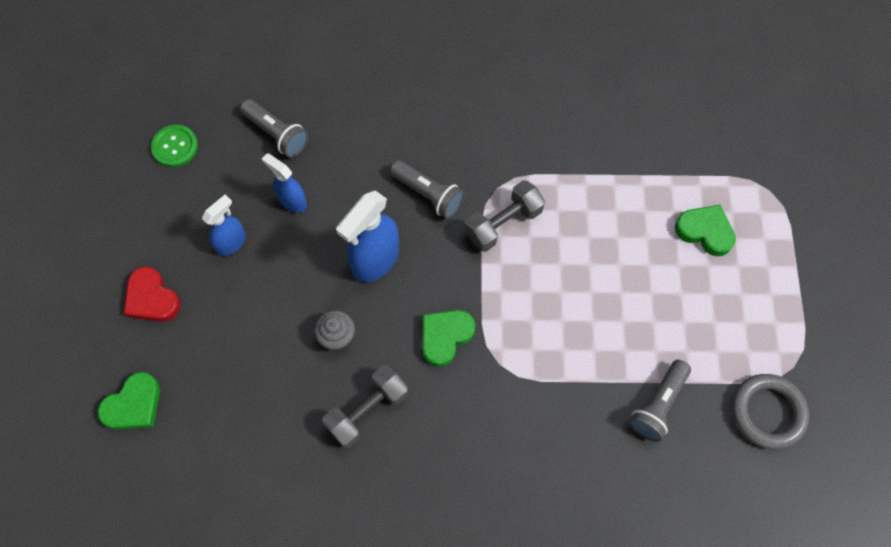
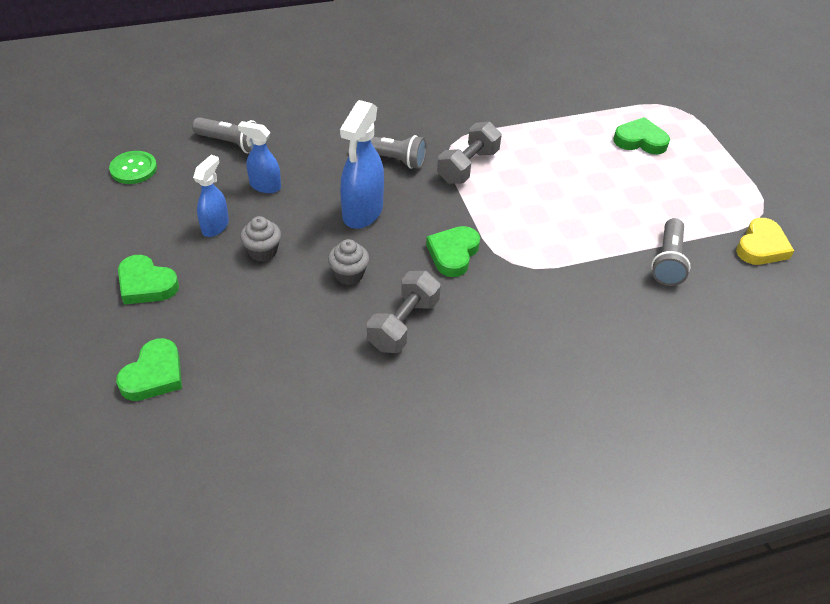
camera: 20 degrees left, 20 degrees down
(152, 298) = (146, 284): red heart -> green heart
(266, 286) = (263, 252): none -> grey cupcake
(767, 412) = (761, 246): grey ring -> yellow heart

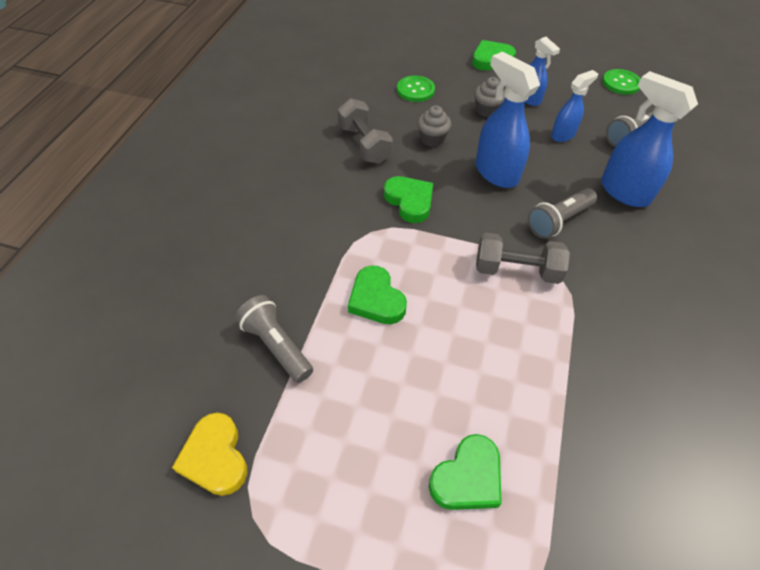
camera: 125 degrees right, 5 degrees up
(154, 375) = (415, 44): green heart -> green heart (376, 299)
(267, 326) = (415, 90): none -> green button
(320, 133) = (624, 192): none -> blue spray bottle
(468, 166) = (516, 270): grey dumbbell -> grey dumbbell turned 60 degrees counterclockwise

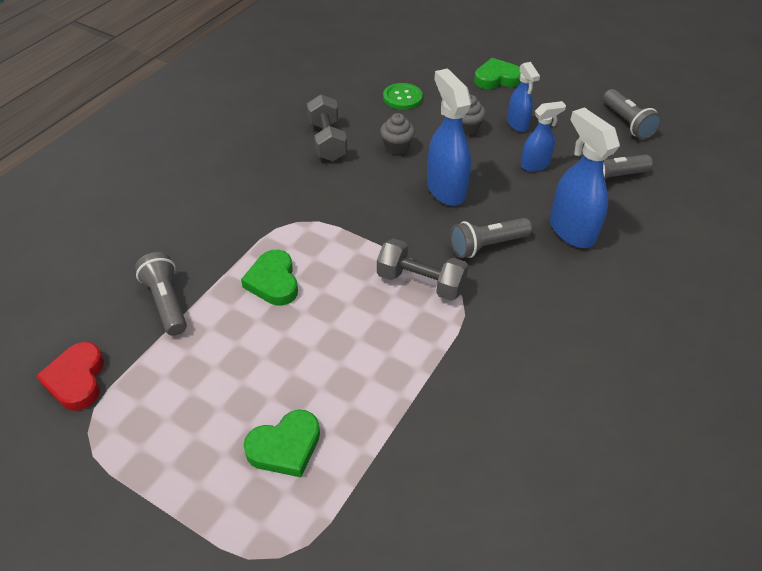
camera: 15 degrees right, 5 degrees down
(215, 457) = (76, 379): yellow heart -> red heart
(409, 201) = (346, 201): green heart -> none
(621, 83) = (627, 123): green button -> grey flashlight

